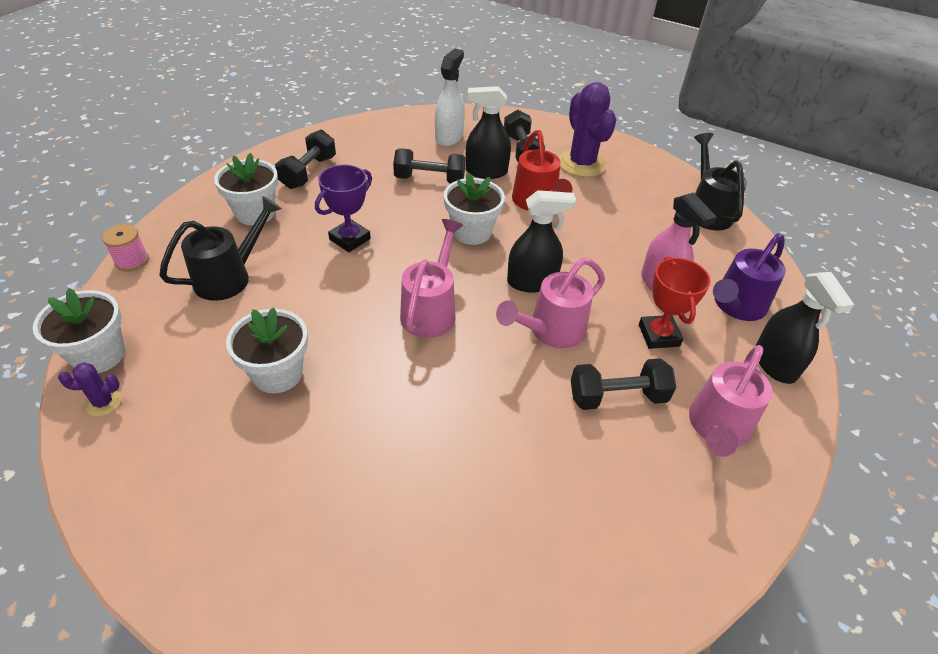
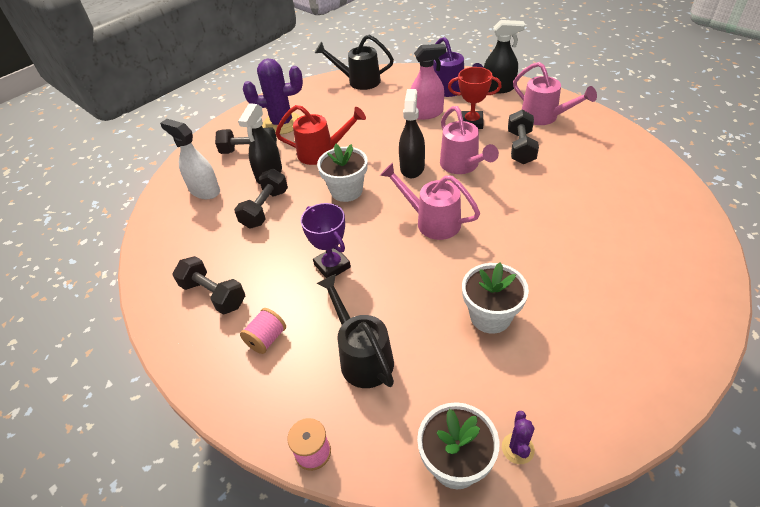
camera: 70 degrees left, 0 degrees up
(255, 213) = (266, 339): white flower pot -> pink spool

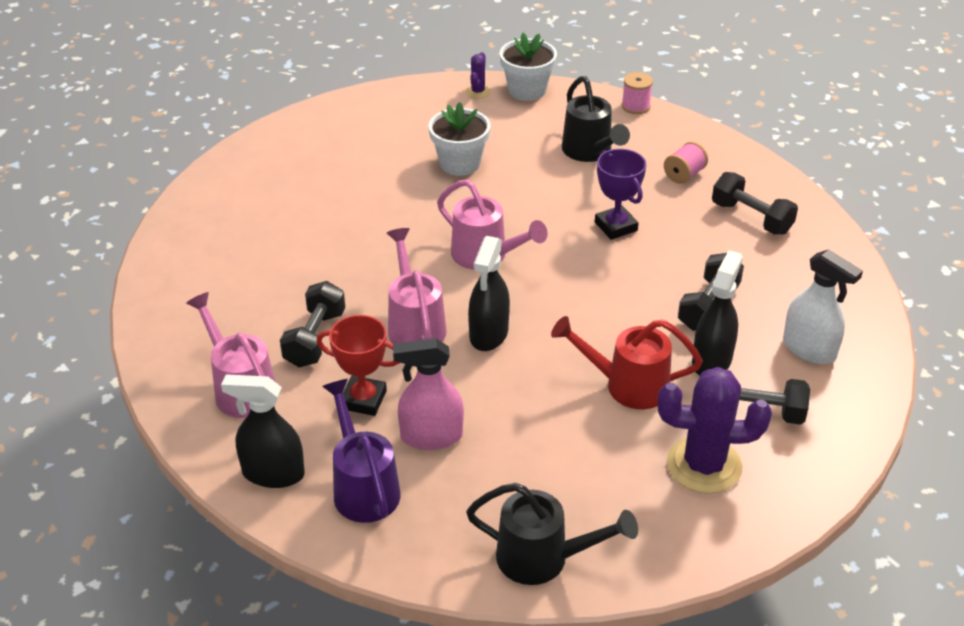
camera: 175 degrees left, 5 degrees down
(346, 191) = (591, 314): white flower pot -> none

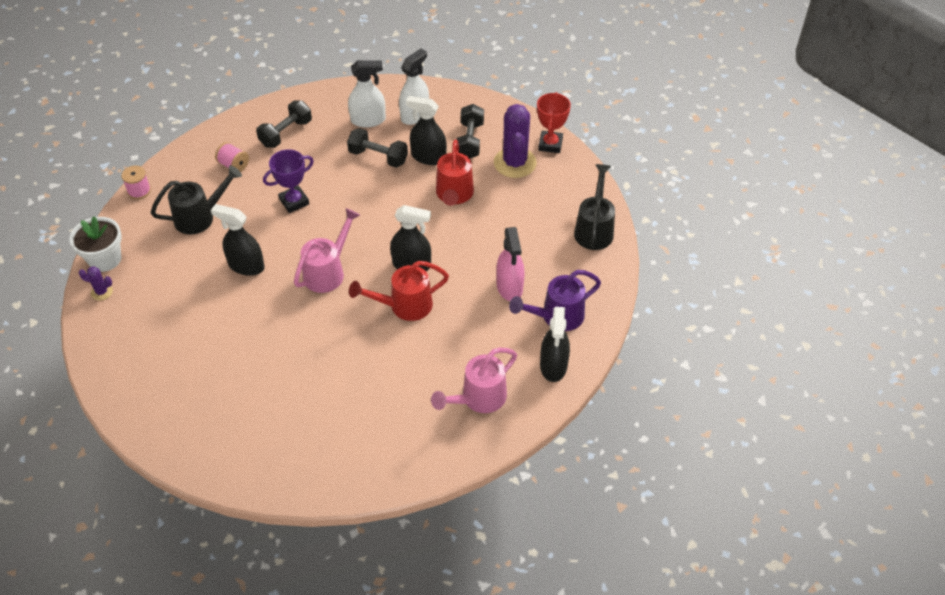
camera: 95 degrees left, 10 degrees up
(315, 339) = (423, 362): black dumbbell -> none
(363, 399) = (481, 326): red trophy -> red trophy (550, 144)
(415, 324) = (404, 306): pink watering can -> red watering can
(460, 163) = (209, 296): white flower pot -> none
(504, 189) = (246, 266): none -> black spray bottle
(790, 298) = (368, 120): none -> white spray bottle

